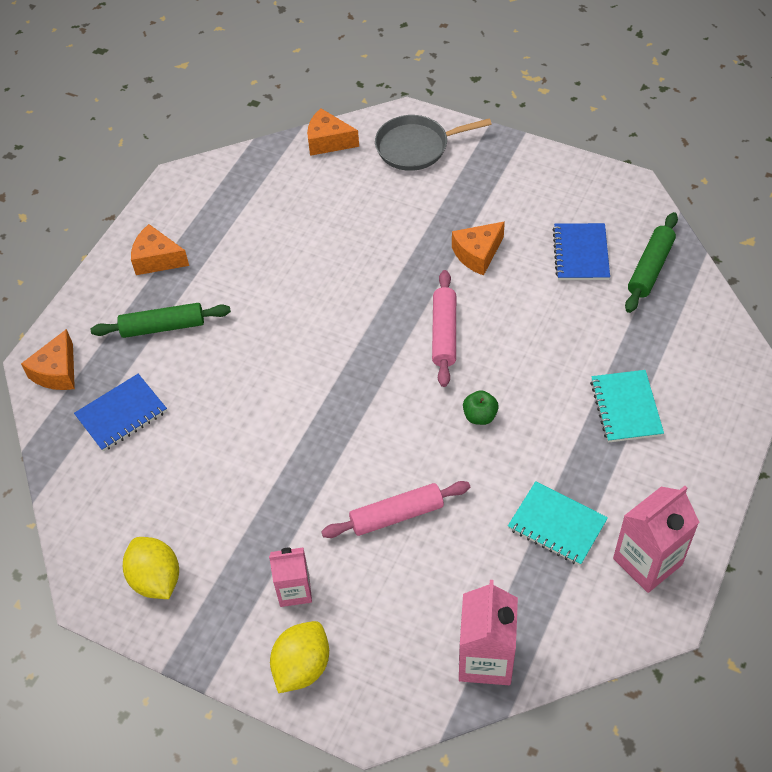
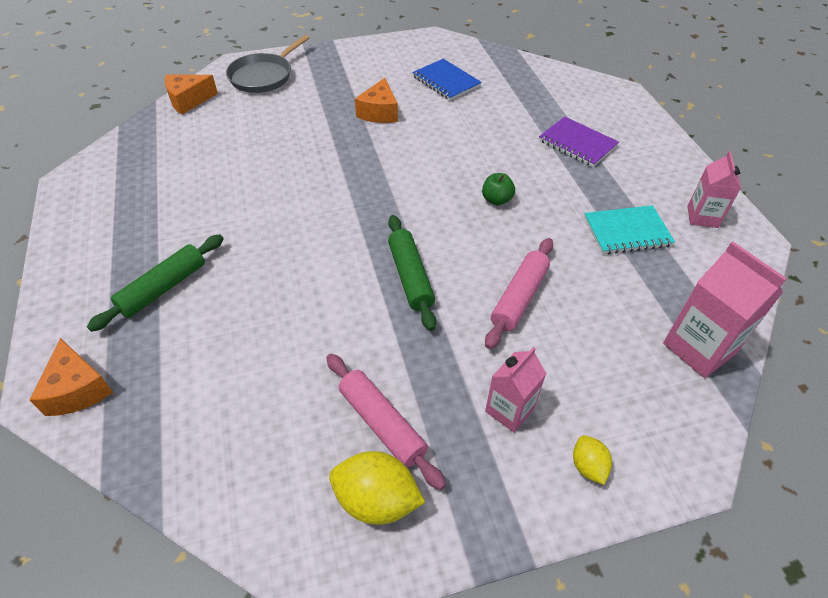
camera: 45 degrees left, 5 degrees down
(122, 414) = (190, 381): blue notebook -> none
(157, 259) = (106, 243): orange cheese -> none
(302, 666) = (588, 466): yellow lemon -> yellow lemon, size x0.56
(444, 333) = (411, 166): pink rolling pin -> pink rolling pin (382, 424)
(626, 408) = (577, 144): turquoise notebook -> purple notebook
(647, 561) = (702, 217): pink carton -> pink carton, size x0.65
(650, 268) = (496, 70): green rolling pin -> green rolling pin (410, 277)

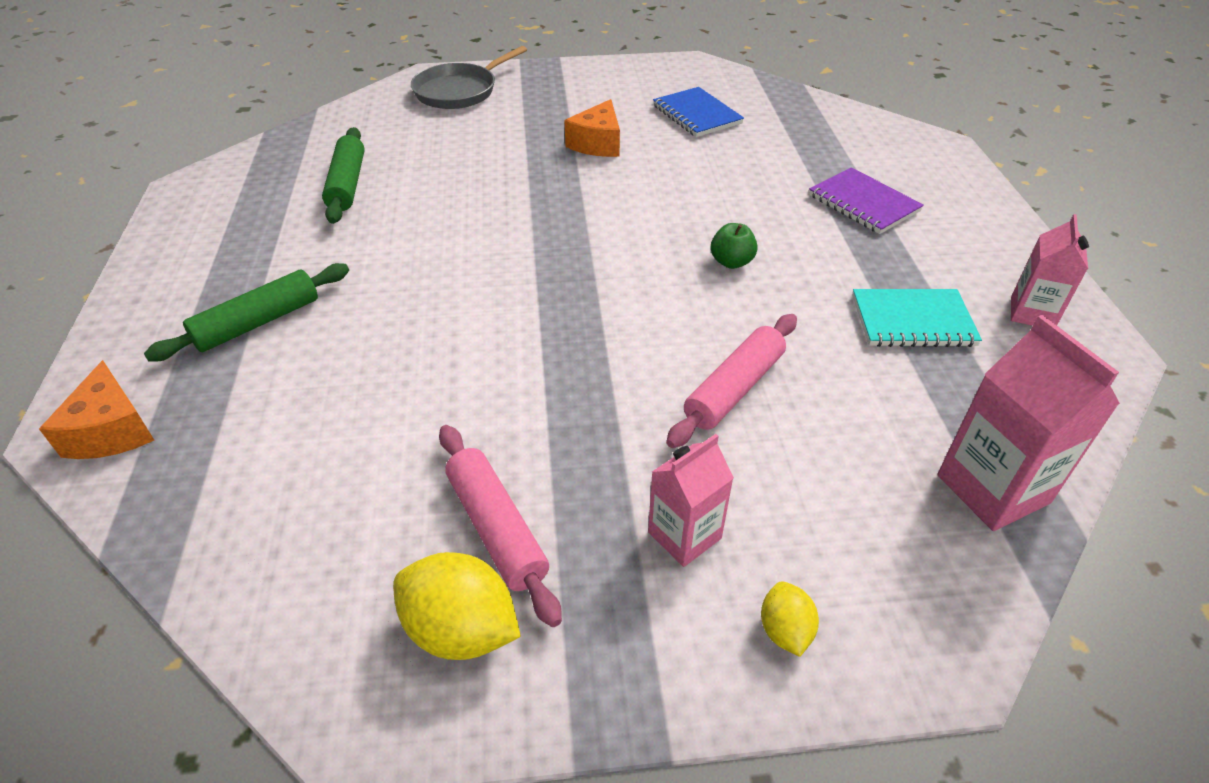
camera: 10 degrees right, 5 degrees down
(188, 101) = (357, 111): orange cheese -> none
(410, 277) = (586, 345): green rolling pin -> green rolling pin (347, 184)

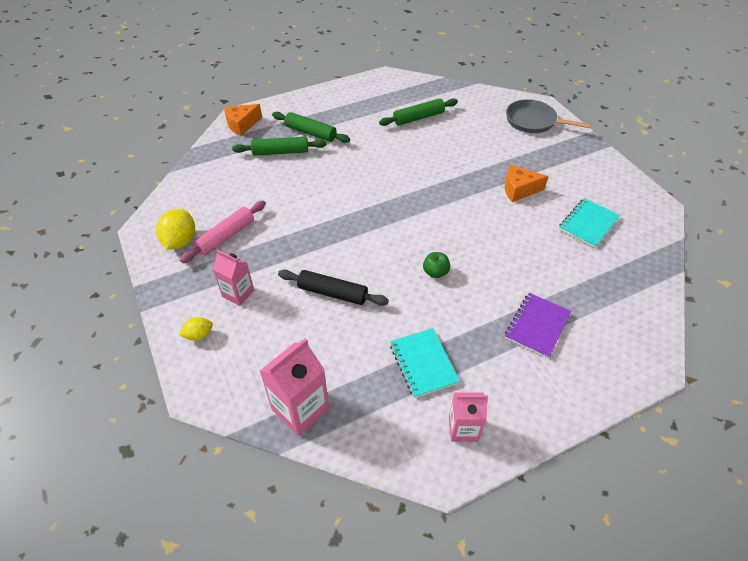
camera: 70 degrees right, 5 degrees up
(279, 381) = (280, 152): none -> green rolling pin
(696, 115) = (588, 224): blue notebook -> turquoise notebook
(734, 389) = (332, 293): pink rolling pin -> black rolling pin

